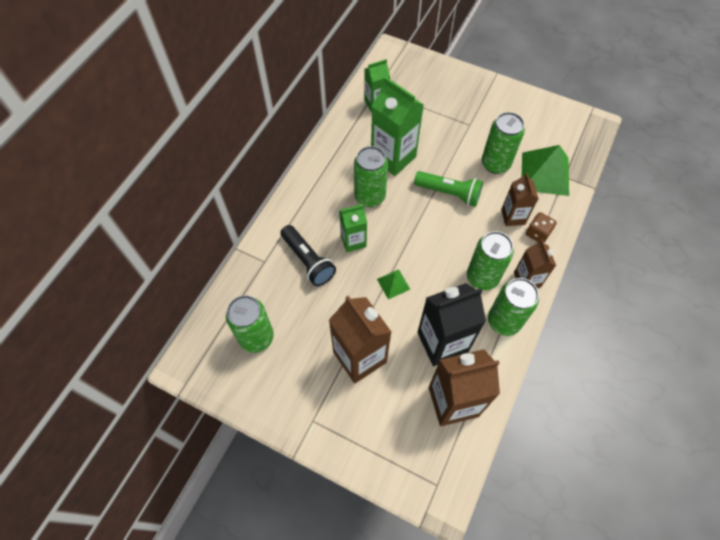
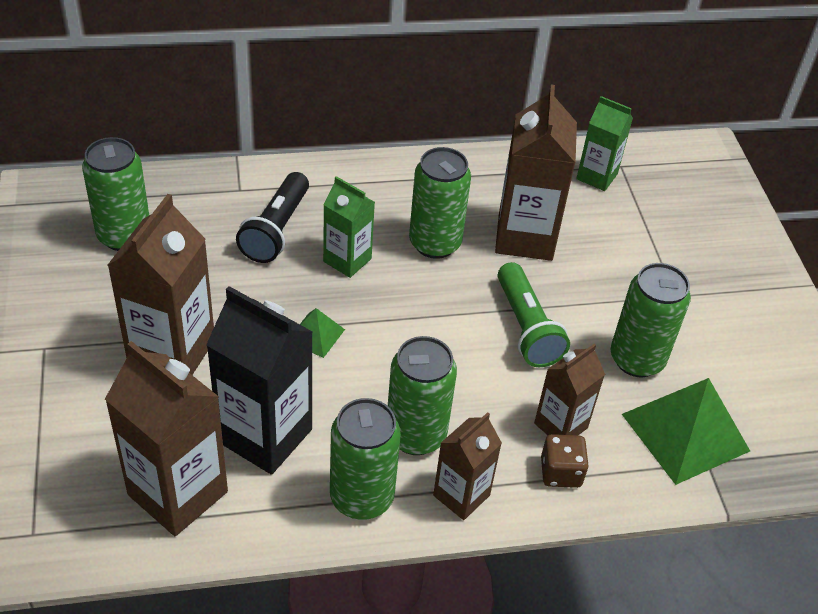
camera: 50 degrees right, 15 degrees down
(393, 157) = (525, 237): green carton -> brown carton

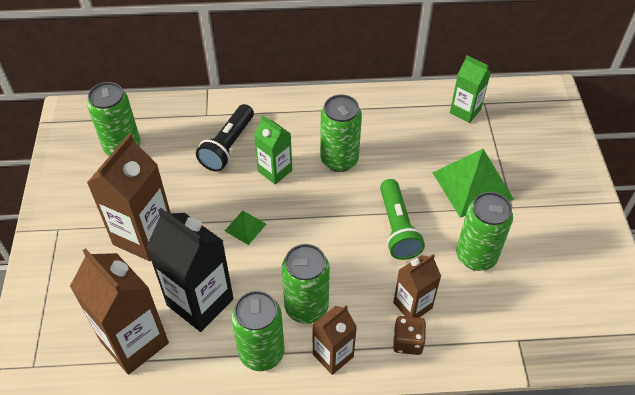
camera: 10 degrees right, 5 degrees up
(525, 237) = (405, 157): brown carton -> none
(685, 432) = (505, 315): green pyramid -> green pyramid (472, 185)

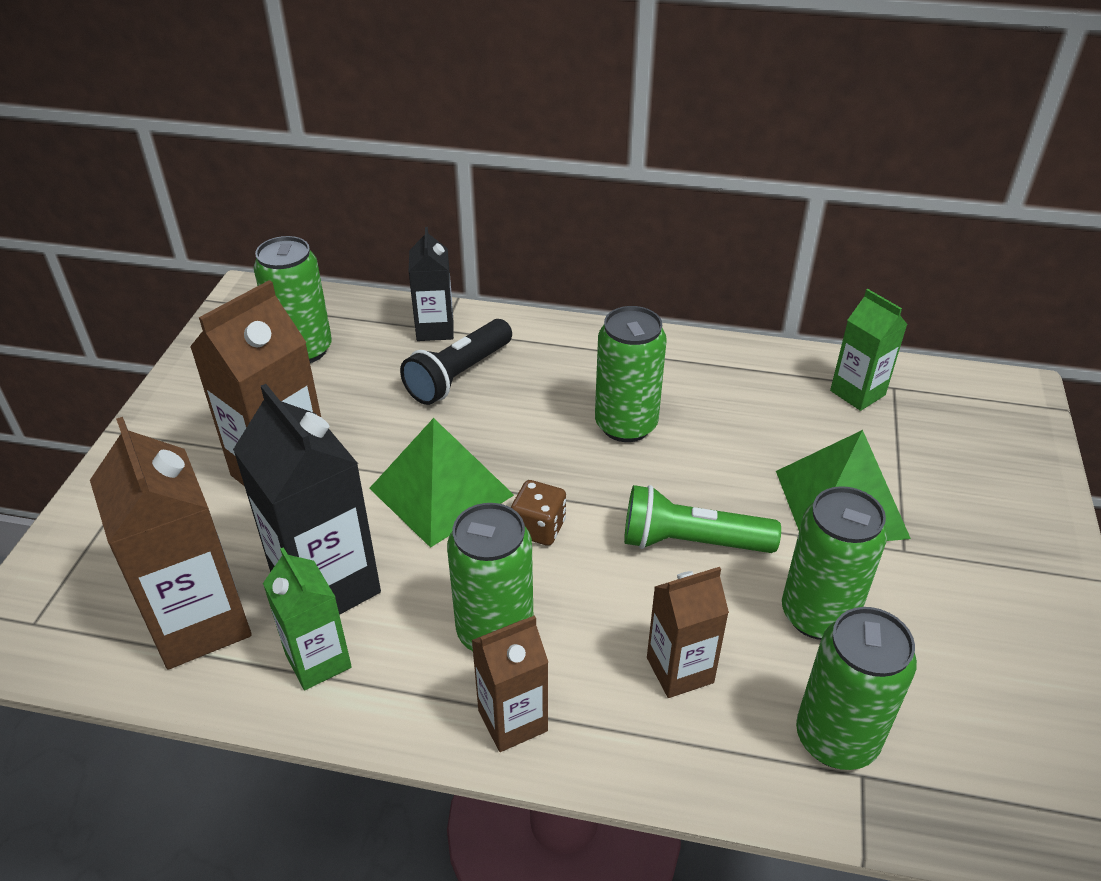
camera: 15 degrees right, 10 degrees down
(201, 116) = (435, 329): none -> black carton
(245, 227) = (441, 491): green pyramid -> green pyramid, size x2.06
(261, 353) = (394, 687): green can -> green can (836, 738)
(275, 171) = (518, 421): green carton -> green carton (318, 661)
(397, 228) = (691, 542): green flashlight -> green flashlight turned 90 degrees clockwise
(407, 342) = (652, 729): brown dice -> brown dice (538, 528)

